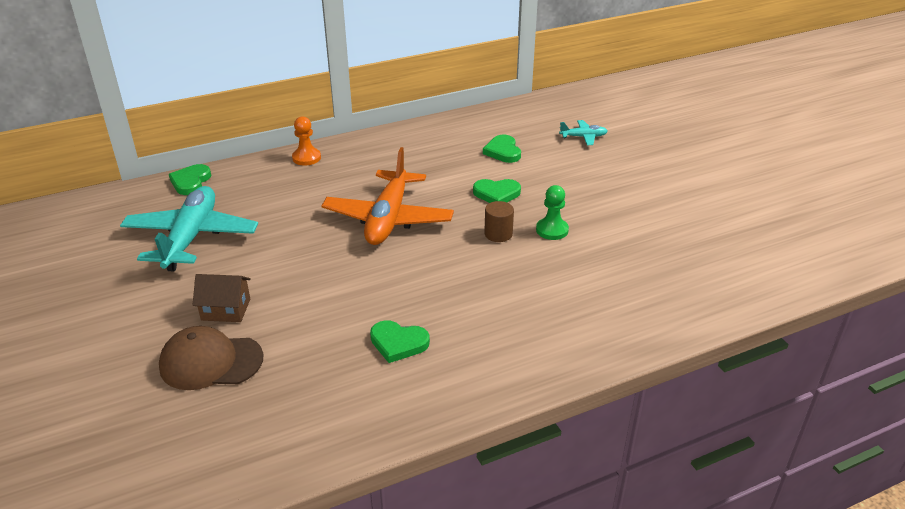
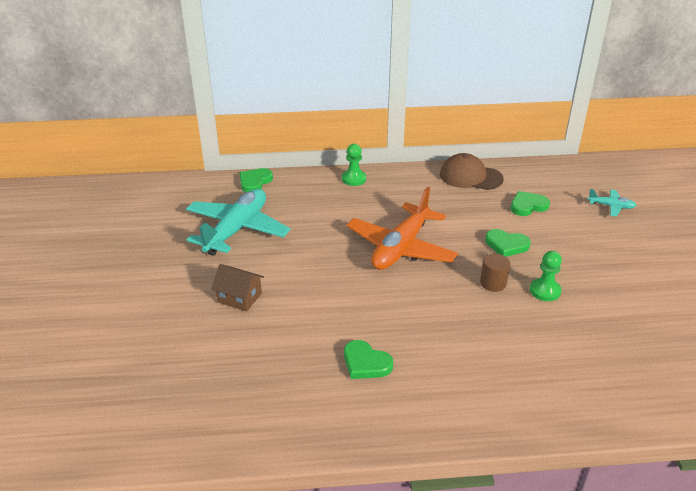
camera: 20 degrees right, 0 degrees up
(211, 362) = (211, 340): brown cap -> brown cap (470, 176)
(306, 158) = (354, 179): orange pawn -> green pawn
(503, 151) = (528, 206): green heart -> green heart turned 60 degrees clockwise

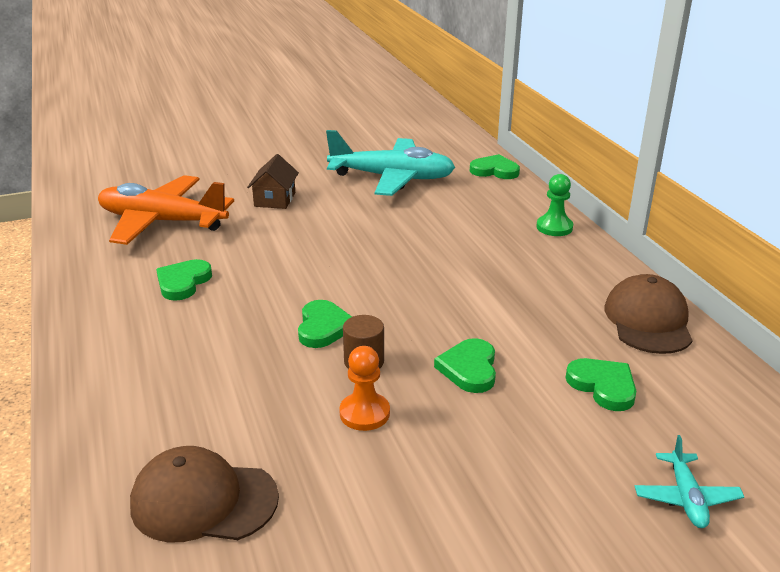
camera: 75 degrees right, 5 degrees down
(401, 248) = (412, 280): orange plane -> orange plane (162, 222)
(450, 295) = (323, 327): none -> green heart
(545, 291) = (364, 413): green pawn -> orange pawn
(622, 364) = (203, 501): none -> brown cap

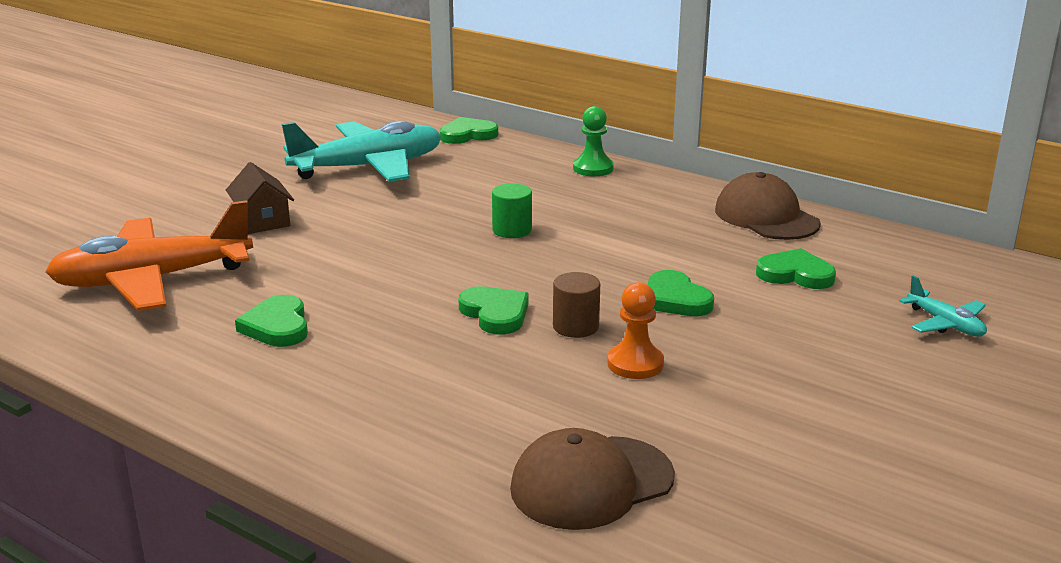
camera: 35 degrees left, 5 degrees down
(424, 261) = (512, 230): none -> green cylinder

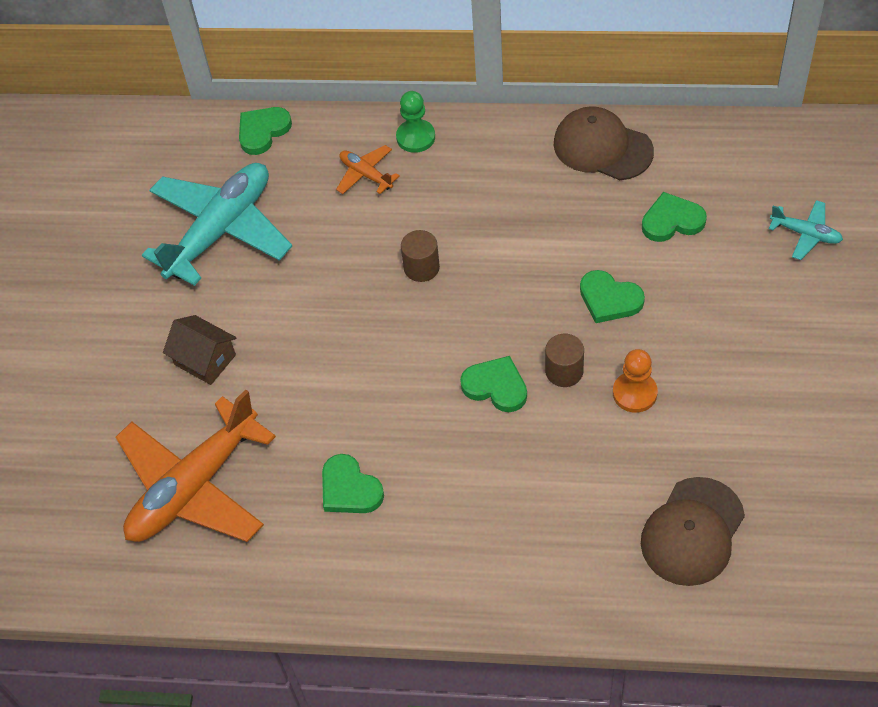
camera: 25 degrees left, 30 degrees up
(512, 230) = (421, 267): green cylinder -> brown cylinder
(525, 174) = (366, 175): none -> orange plane

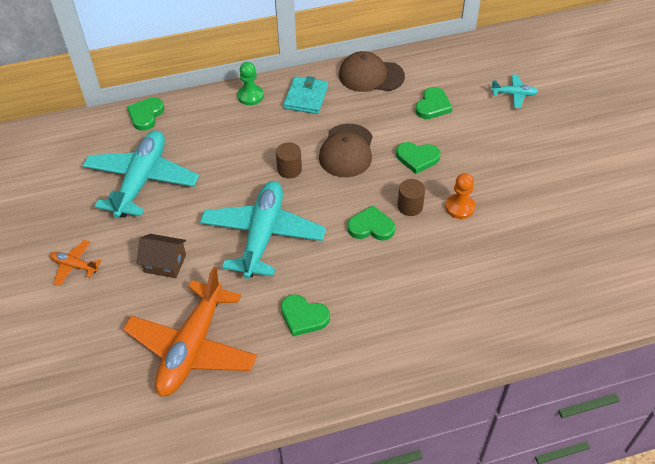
camera: 25 degrees left, 5 degrees down
(345, 356) = (263, 235): none -> turquoise plane
(366, 175) = (227, 124): orange plane -> orange plane (75, 266)
(493, 159) = (306, 97): none -> turquoise wallet
(672, 221) = (433, 106): green heart -> green heart turned 150 degrees clockwise
(692, 532) = (536, 278): brown cap -> brown cap (346, 151)

